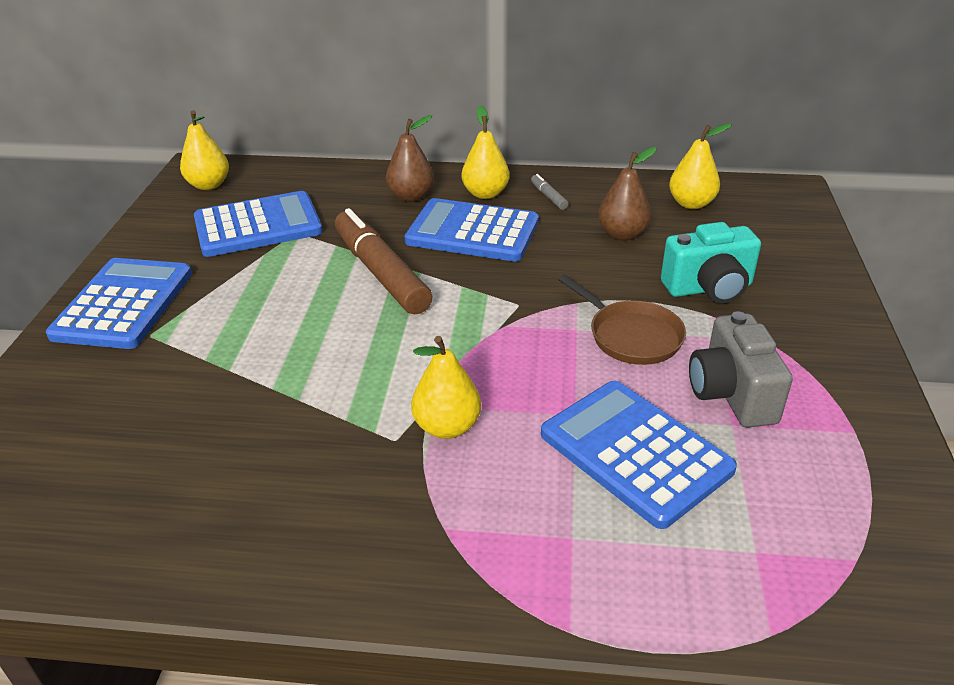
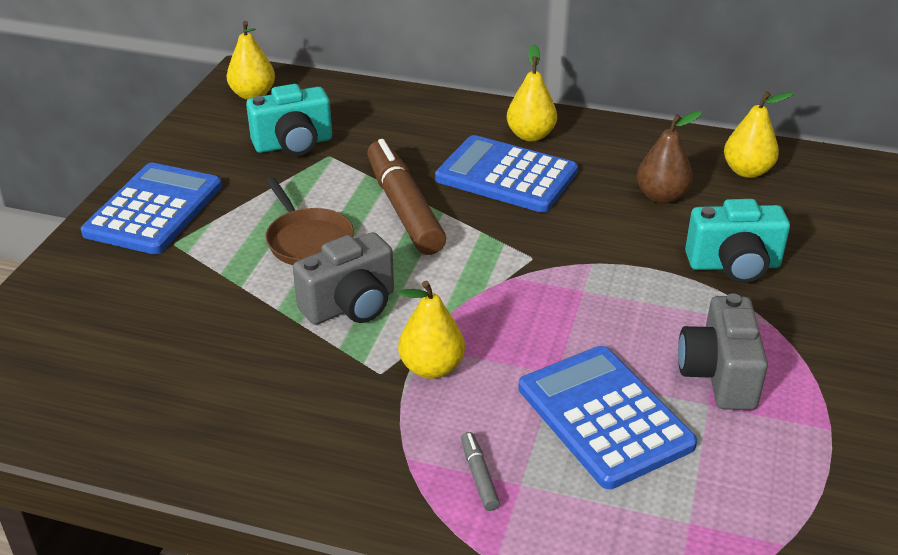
camera: 10 degrees right, 0 degrees up
(258, 226) = (293, 144): blue calculator -> turquoise camera
(348, 374) = (350, 305): none -> grey camera
(411, 196) = (453, 130): brown pear -> none
(548, 197) = (596, 146): grey marker -> grey marker (479, 476)
(631, 336) = (636, 304): brown pan -> brown pan (308, 240)

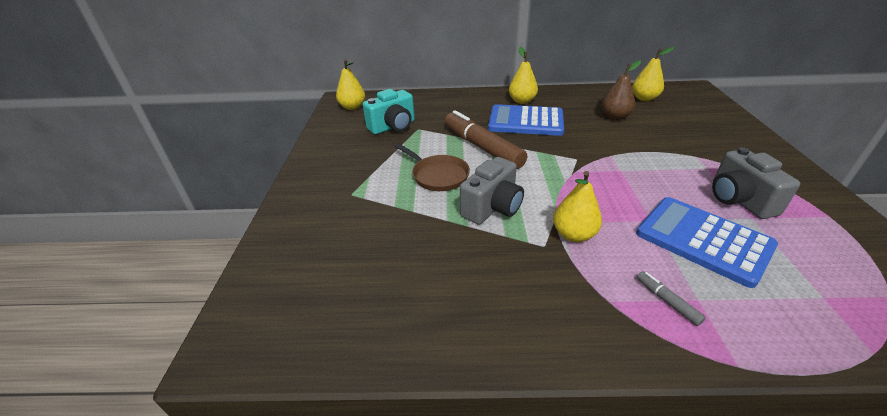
camera: 15 degrees left, 0 degrees up
(154, 210) = (327, 177): blue calculator -> none
(733, 265) = (684, 142): turquoise camera -> none

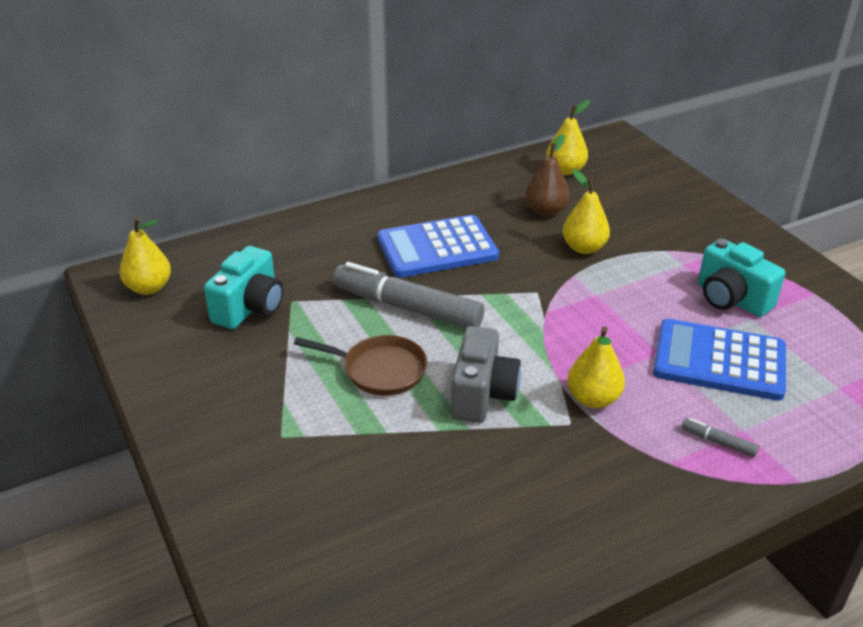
camera: 30 degrees left, 0 degrees up
(482, 147) = (407, 308): brown marker -> grey marker
(522, 101) = (408, 212): yellow pear -> yellow pear (584, 248)
(739, 200) = (731, 299): grey camera -> turquoise camera

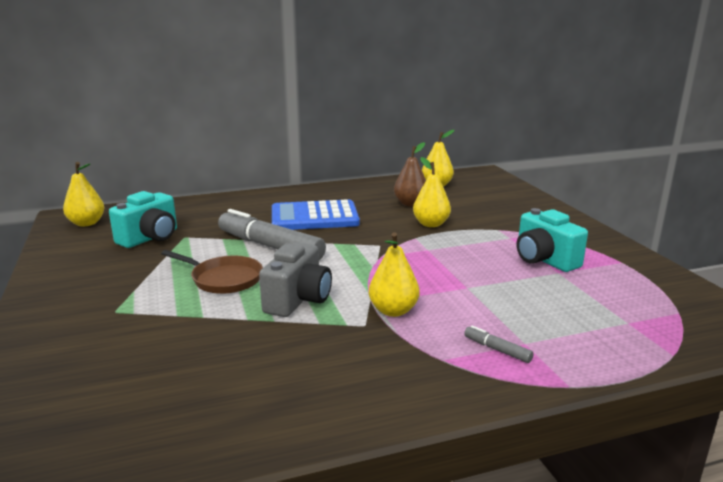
camera: 10 degrees right, 15 degrees down
(719, 361) = (519, 296): blue calculator -> none

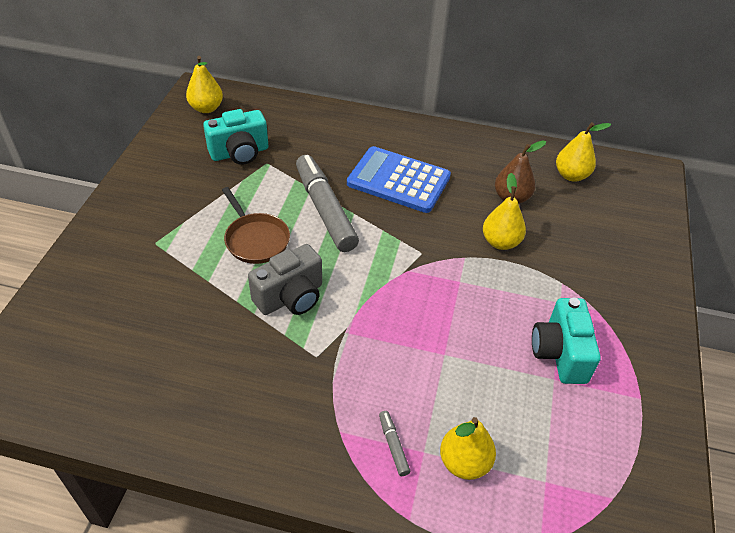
camera: 30 degrees right, 25 degrees up
(393, 311) = (353, 351): yellow pear -> yellow pear (464, 462)

